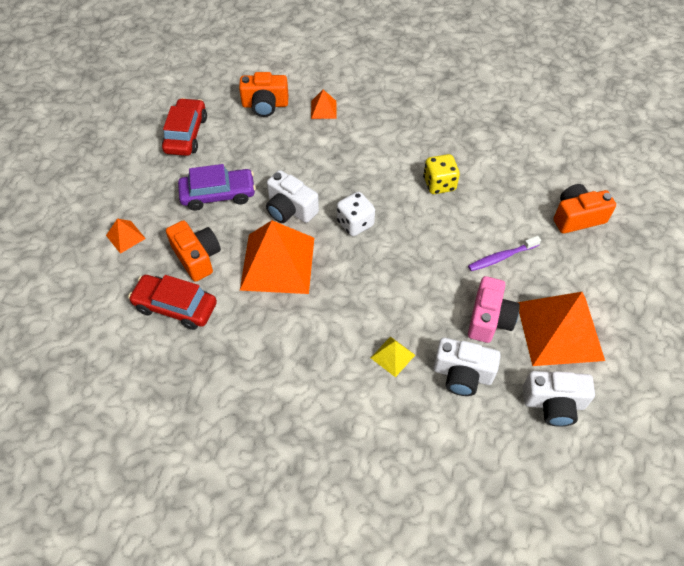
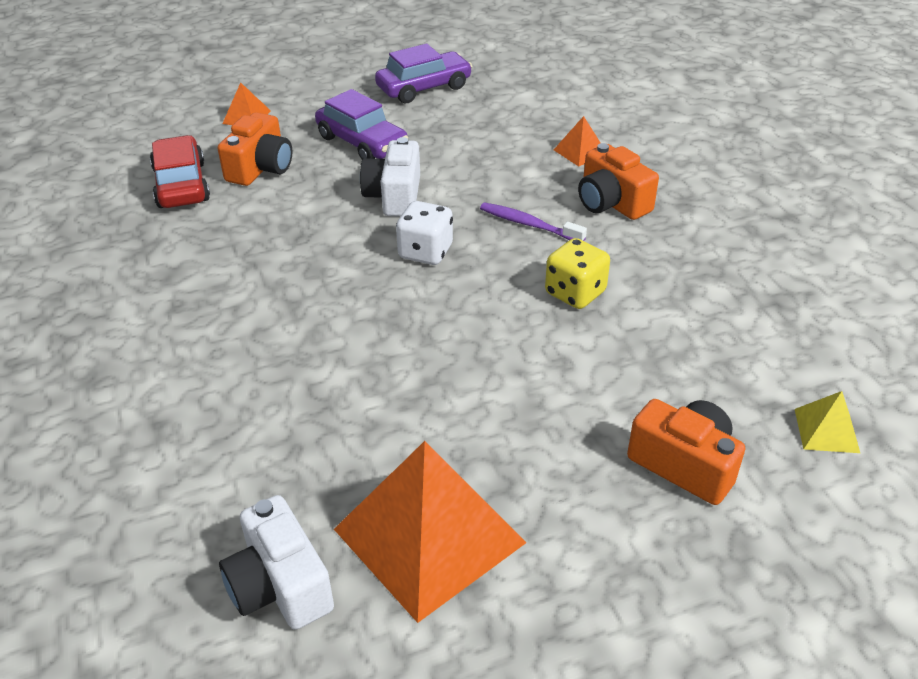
camera: 55 degrees right, 15 degrees down
(186, 134) = (424, 88): red car -> purple car
(265, 105) = (532, 112): orange camera -> orange camera (611, 202)
(277, 263) = (304, 223): orange pyramid -> none
(392, 356) = (239, 374): yellow pyramid -> yellow pyramid (826, 430)
(462, 374) = (259, 455): white camera -> none
(489, 319) = (381, 443): pink camera -> none
(501, 257) = (509, 409): purple toothbrush -> purple toothbrush (528, 224)

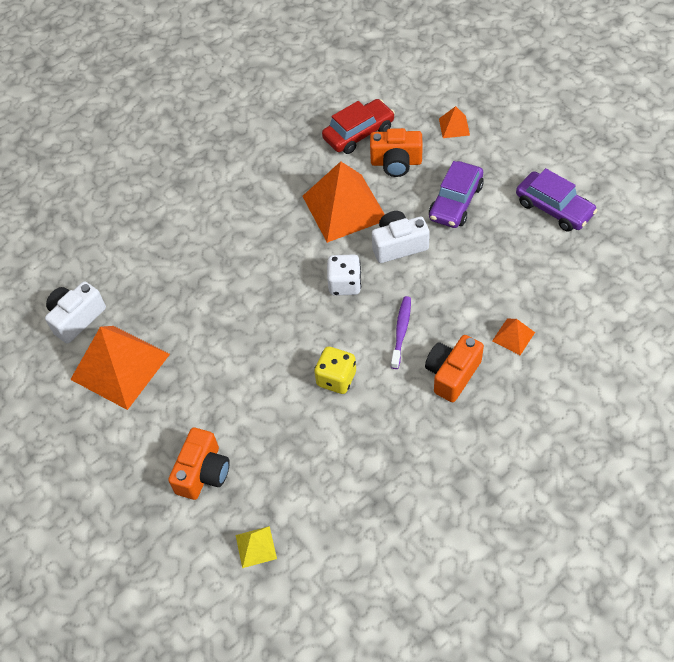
camera: 75 degrees right, 15 degrees up
(296, 224) = (344, 207): none -> orange pyramid

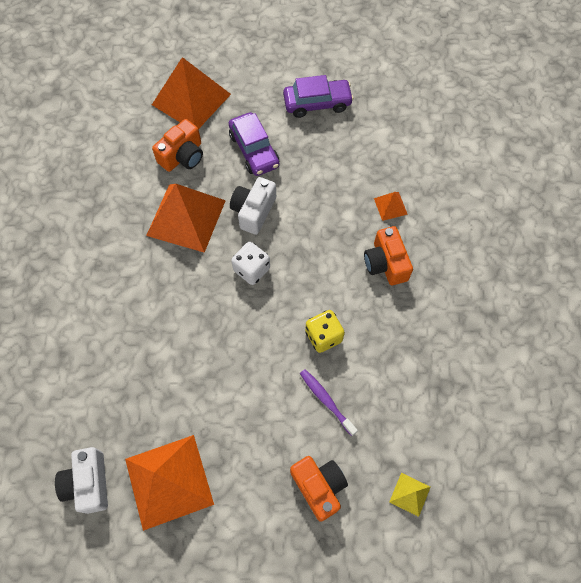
camera: 55 degrees left, 10 degrees up
(358, 133) = (131, 157): red car -> none
(401, 331) = (324, 266): purple toothbrush -> purple toothbrush (326, 400)
(454, 126) = (191, 99): orange pyramid -> orange pyramid, size x2.29

